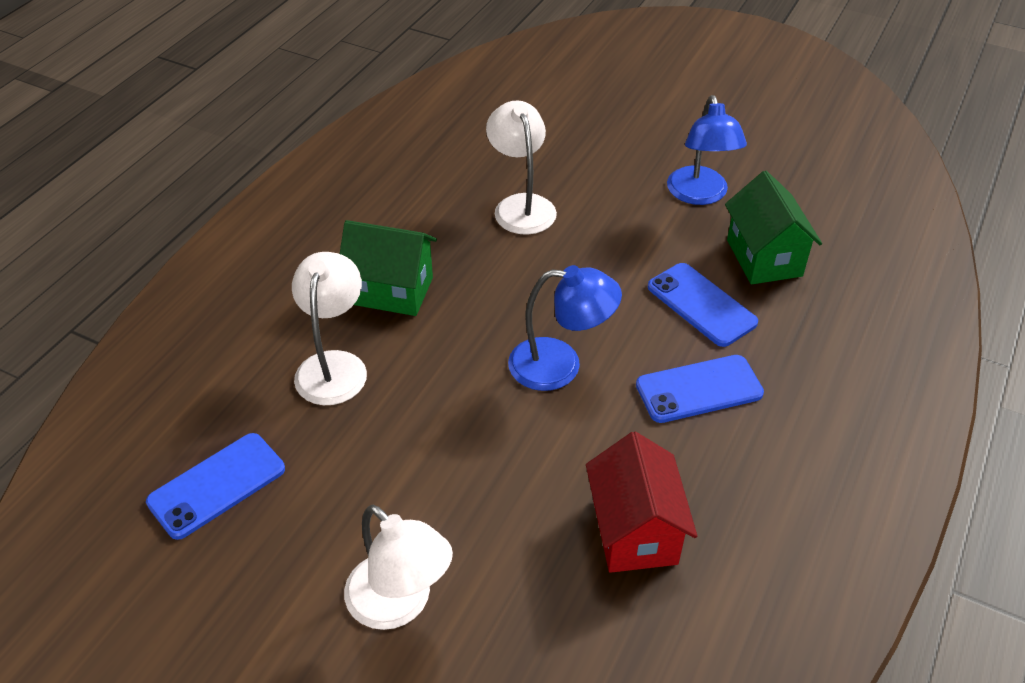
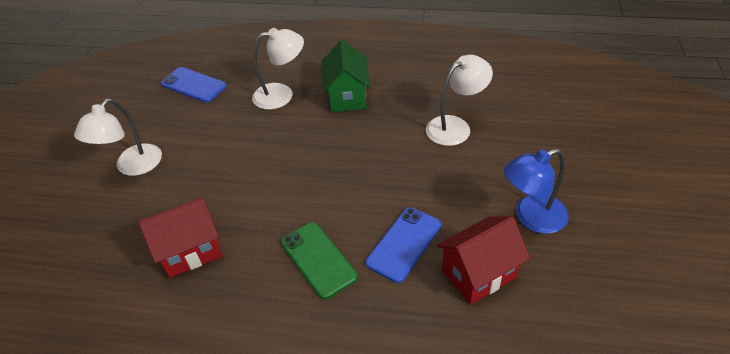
camera: 75 degrees right, 0 degrees up
(560, 365) = (315, 183): blue lamp -> none
(699, 389) = (318, 259): blue phone -> green phone
(764, 258) = (478, 274): green house -> red house

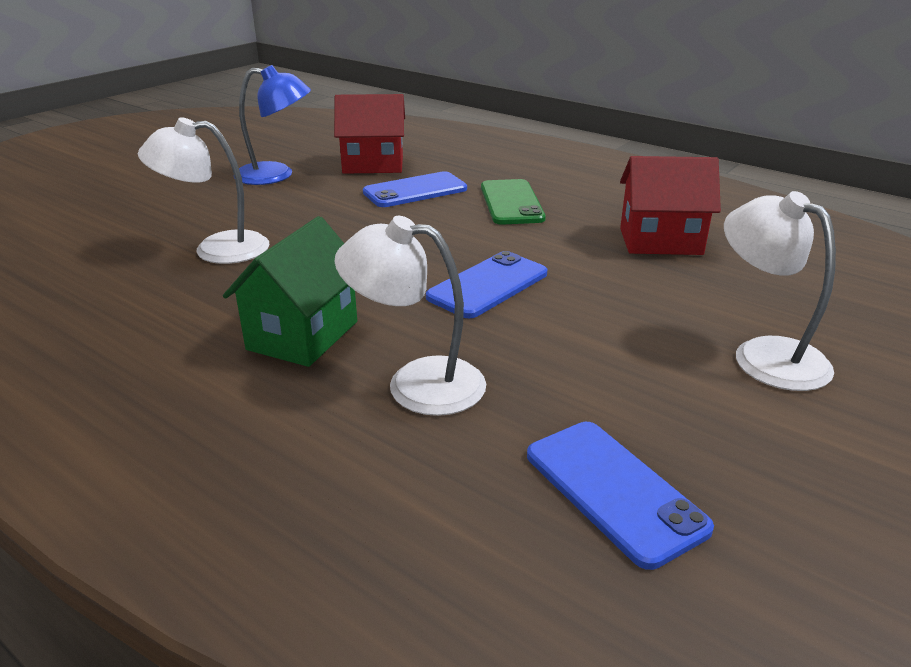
camera: 155 degrees left, 15 degrees down
(132, 166) = (765, 354): white lamp -> white lamp turned 90 degrees counterclockwise
(284, 160) = (488, 285): none -> blue phone

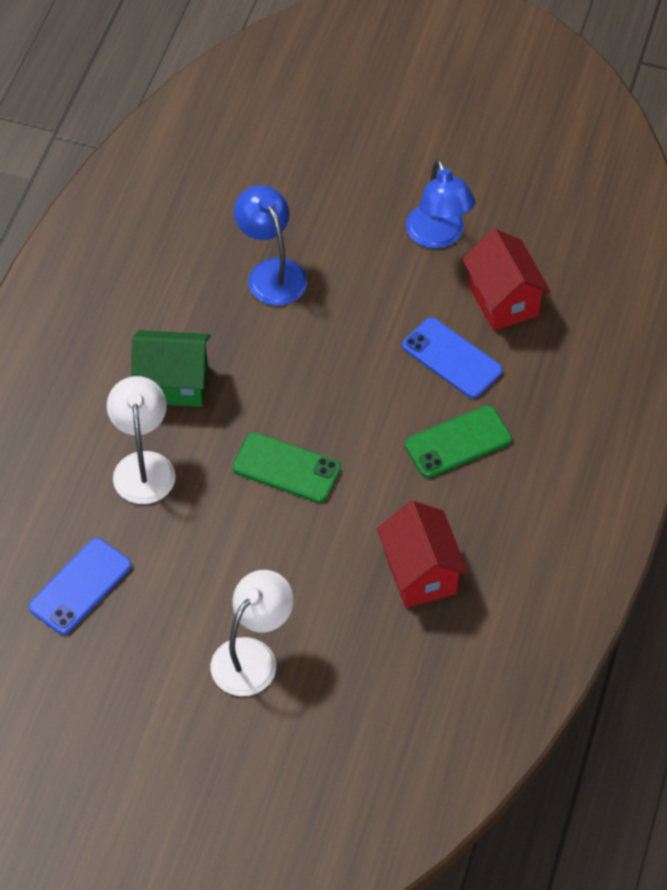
camera: 70 degrees right, 25 degrees up
(216, 249) = (271, 272): white lamp -> blue lamp
(488, 285) = (286, 468): blue phone -> green phone

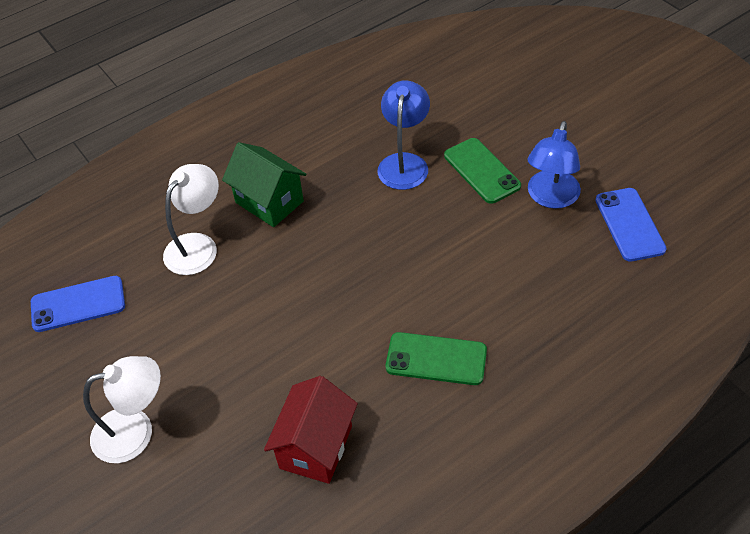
camera: 40 degrees right, 5 degrees down
(286, 468) = (290, 303): green phone -> green phone (481, 171)
(451, 358) = (486, 292): blue phone -> blue phone (629, 224)
(503, 300) = (565, 270): red house -> none

